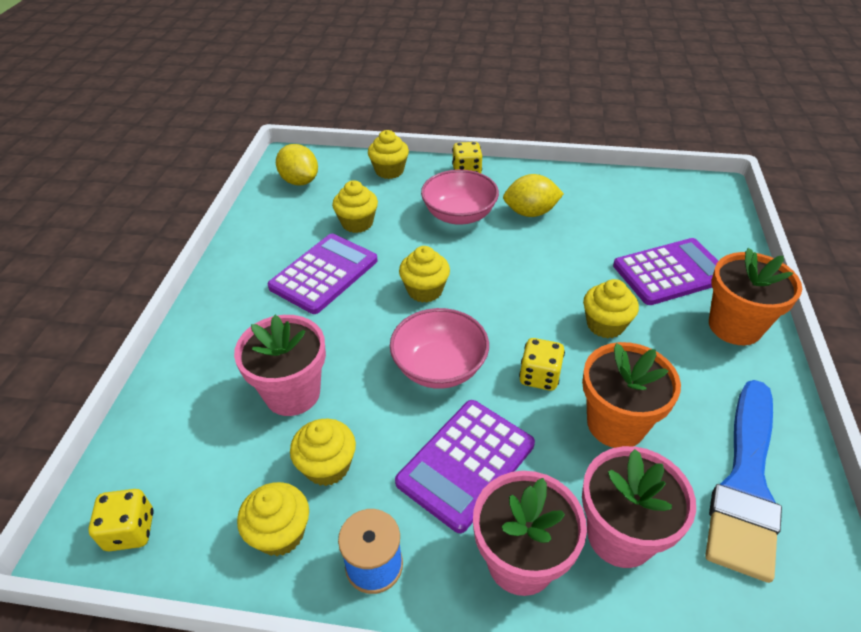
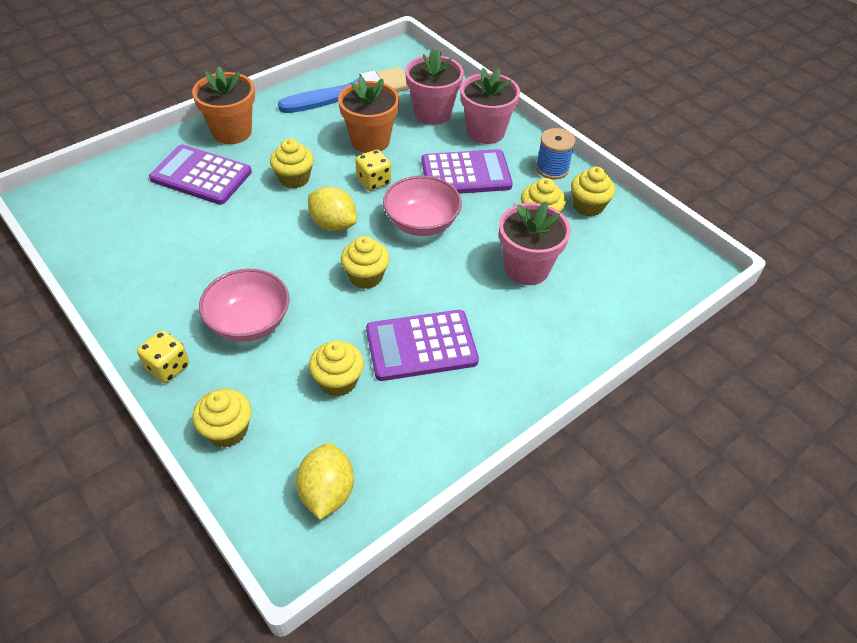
camera: 140 degrees left, 5 degrees up
(130, 530) = (670, 256): yellow dice -> none
(530, 212) = (197, 281): yellow lemon -> yellow lemon (333, 224)

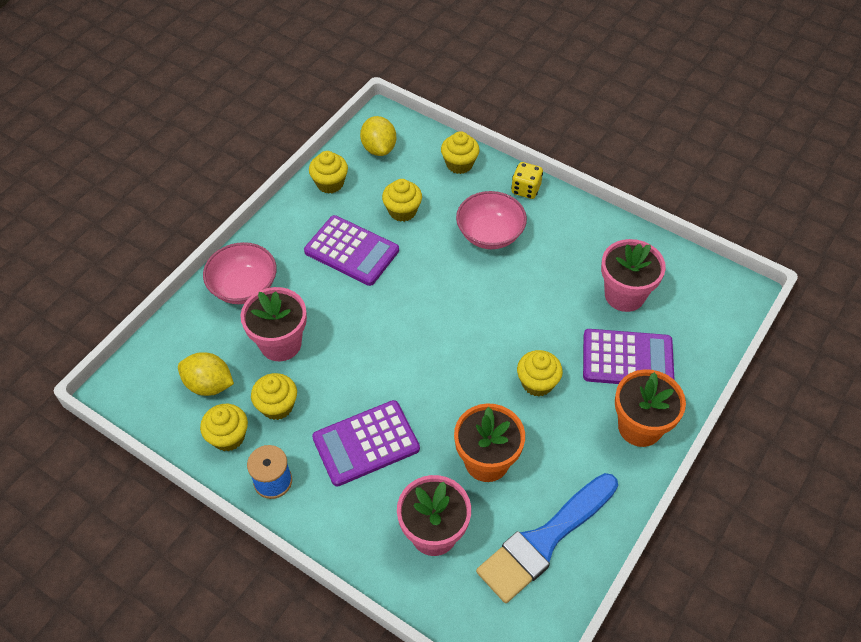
camera: 165 degrees right, 5 degrees up
(333, 224) = (471, 340): yellow lemon -> yellow lemon (209, 385)
(366, 276) = (418, 296): yellow cupcake -> yellow cupcake (330, 183)
(373, 181) = (457, 403): yellow dice -> none
(421, 223) = (391, 366): pink bowl -> pink bowl (244, 287)
(421, 346) = (351, 251): purple calculator -> purple calculator turned 60 degrees clockwise
(485, 132) = (361, 519): pink flower pot -> pink flower pot (624, 295)

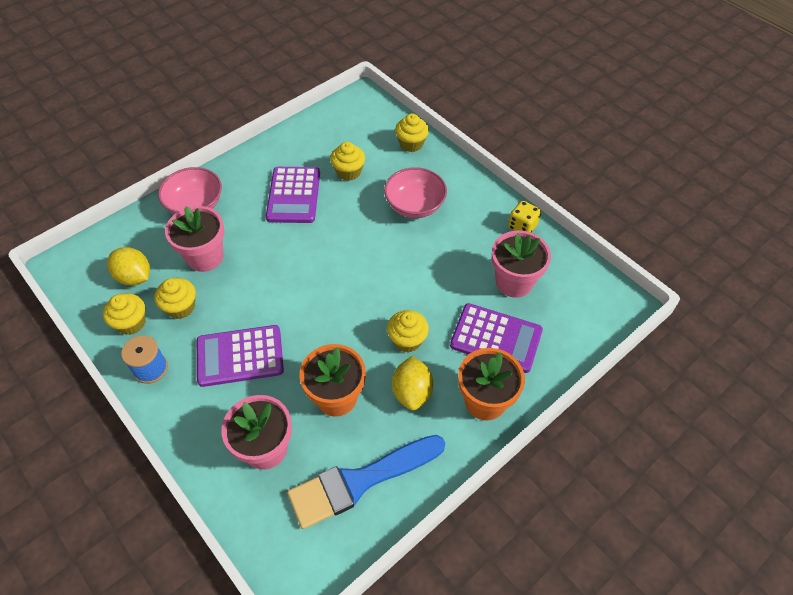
camera: 15 degrees right, 0 degrees up
(330, 183) = (298, 138): yellow cupcake -> none
(351, 251) = (293, 195): purple calculator -> purple calculator turned 45 degrees clockwise
(379, 148) = (349, 118): yellow lemon -> yellow lemon (412, 392)
(525, 189) = (460, 175): yellow dice -> yellow dice (522, 226)

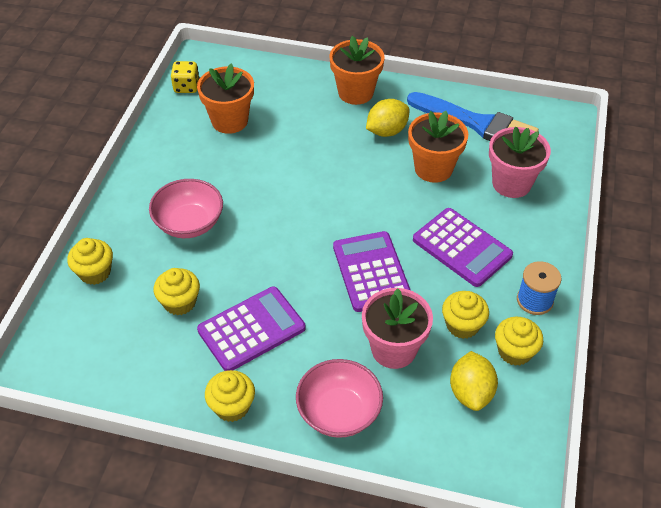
camera: 125 degrees left, 5 degrees down
(407, 340) = (345, 155): yellow cupcake -> yellow cupcake (232, 406)
(496, 338) = (296, 109): purple calculator -> purple calculator (371, 272)
(514, 282) = (229, 121): pink flower pot -> orange flower pot
(522, 226) = (159, 140): yellow dice -> yellow dice (186, 87)

